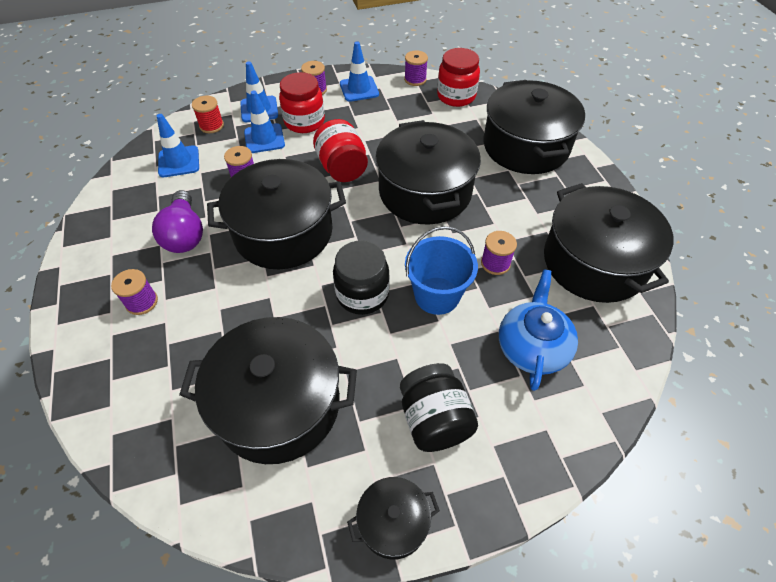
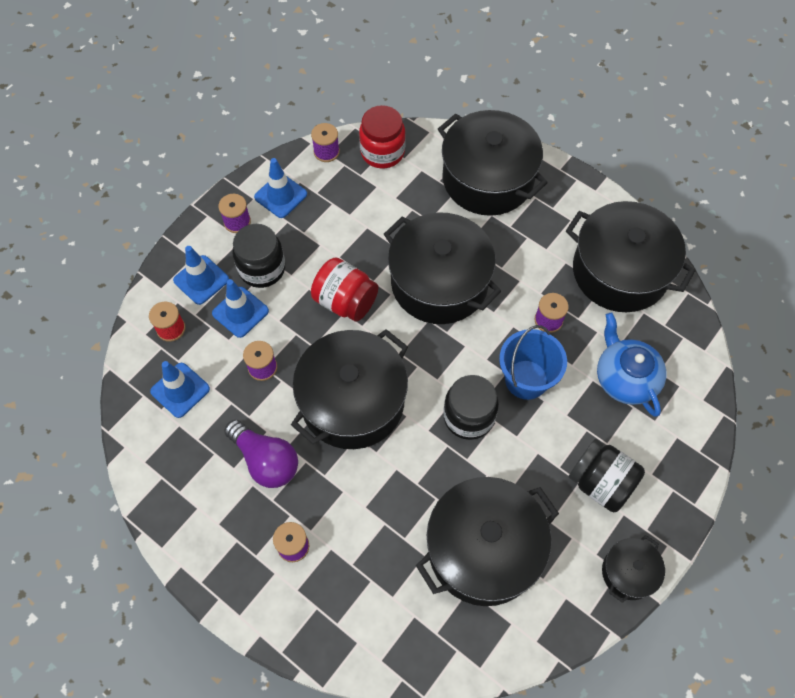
camera: 35 degrees left, 10 degrees up
(304, 122) = (262, 268): red jar -> black jar

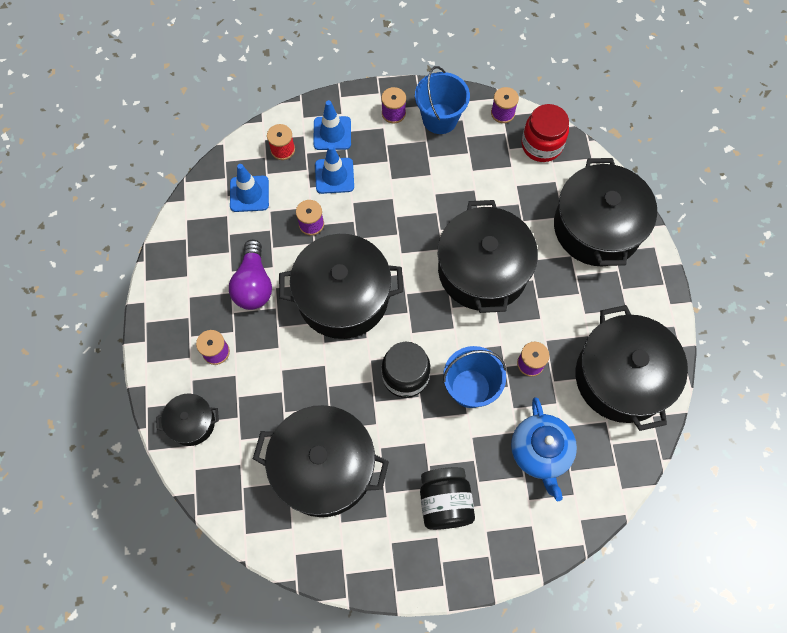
camera: 45 degrees right, 5 degrees up
(262, 268) = (377, 158): black jar -> none
(280, 196) = (440, 119): blue traffic cone -> blue bucket
(345, 301) = (407, 227): red jar -> none
(625, 378) = (540, 452): blue teapot -> blue teapot turned 150 degrees clockwise
(628, 572) = (399, 575): black pot -> black pot (192, 423)

